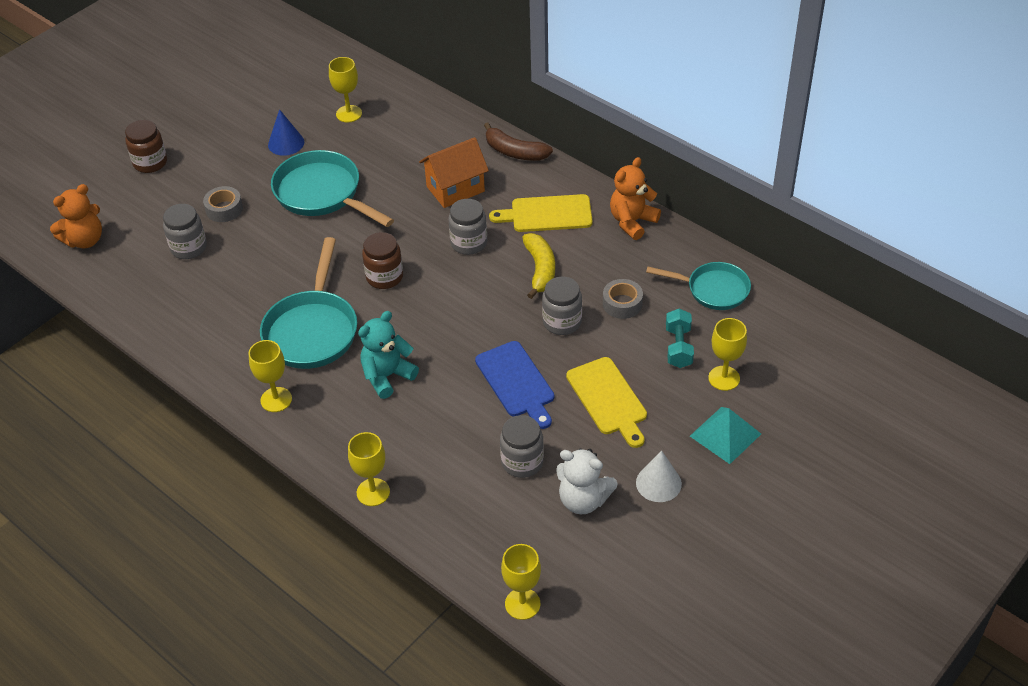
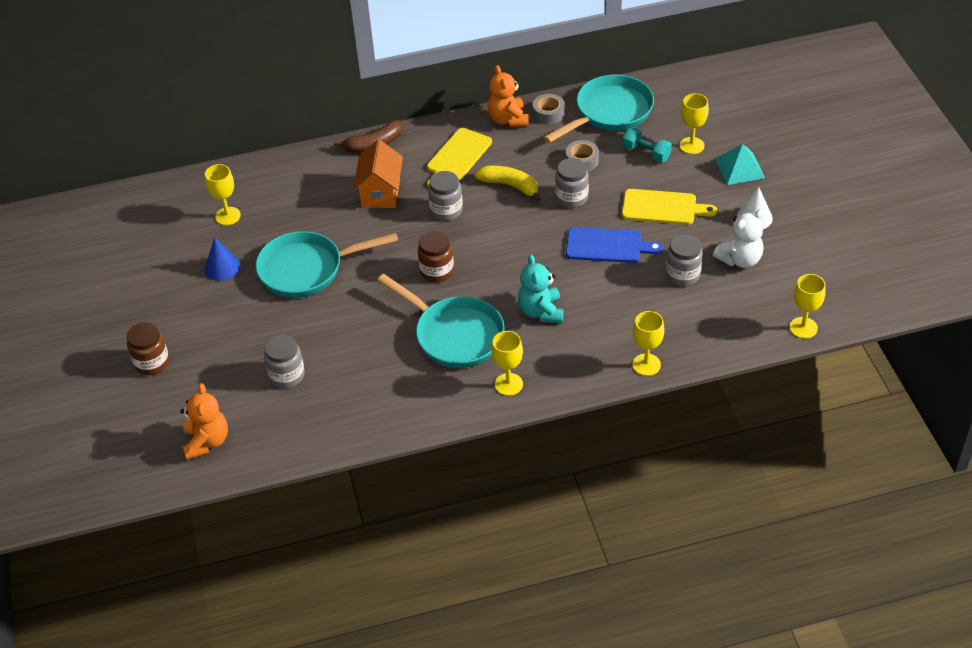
camera: 55 degrees left, 0 degrees up
(224, 209) = (263, 336): grey tape -> grey tape (548, 113)
(713, 290) = (610, 112): turquoise pan -> turquoise pan, size x1.55

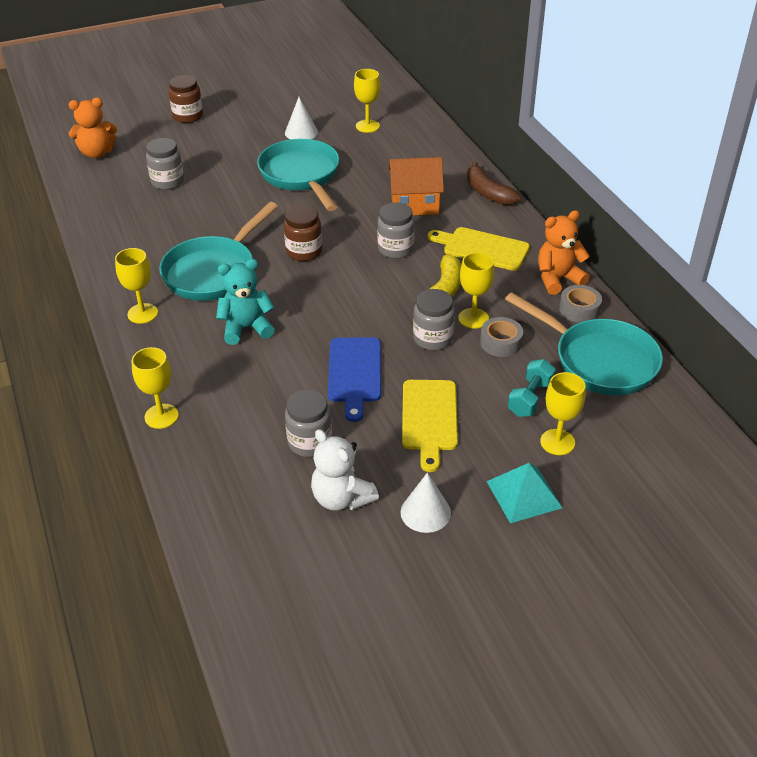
camera: 80 degrees right, 5 degrees down
(222, 267) = (301, 132): blue cone -> white cone
(803, 328) = (216, 568): yellow goblet -> yellow goblet (473, 318)

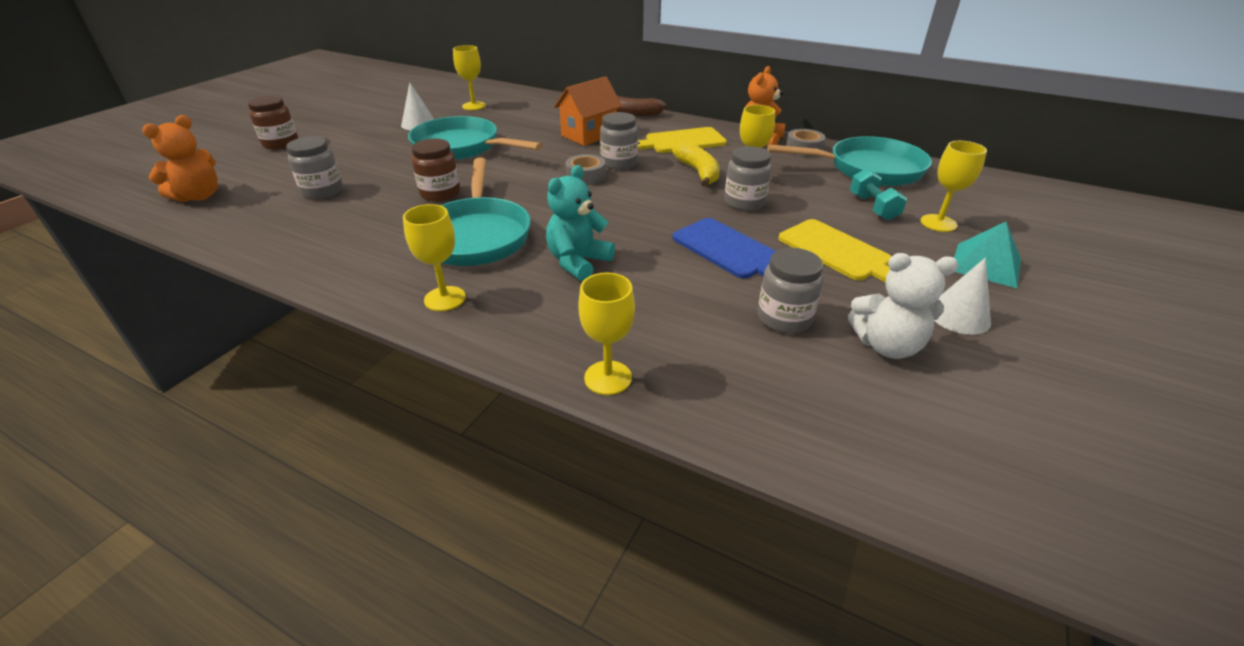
camera: 40 degrees left, 5 degrees down
(304, 251) = (544, 191): brown jar -> brown jar (440, 193)
(500, 342) = (793, 185): grey tape -> grey tape (586, 176)

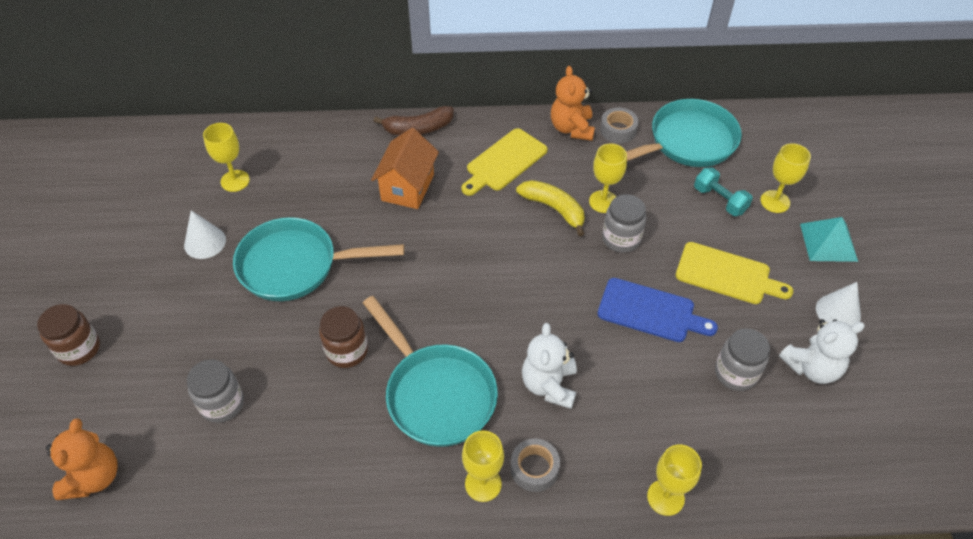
camera: 30 degrees left, 15 degrees up
(578, 262) = (549, 385): turquoise teddy bear -> white teddy bear
(586, 176) = (460, 260): grey tape -> grey tape (534, 468)
(619, 163) = (473, 224): grey jar -> none

